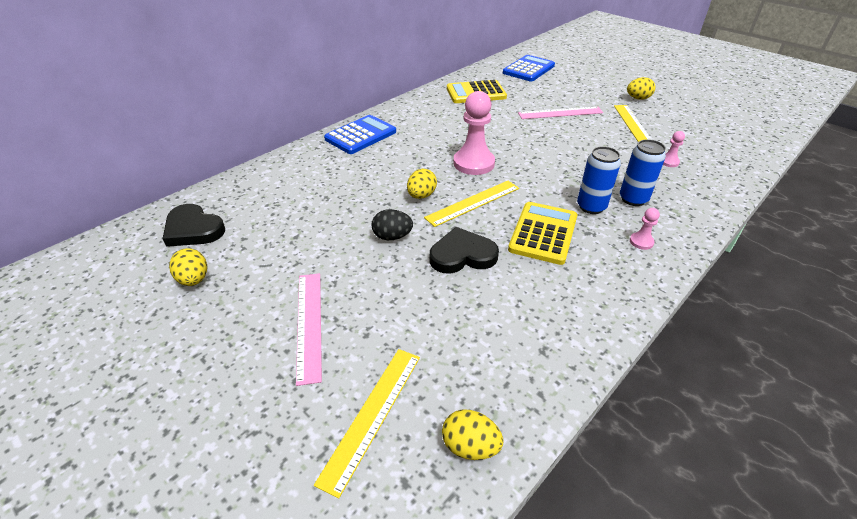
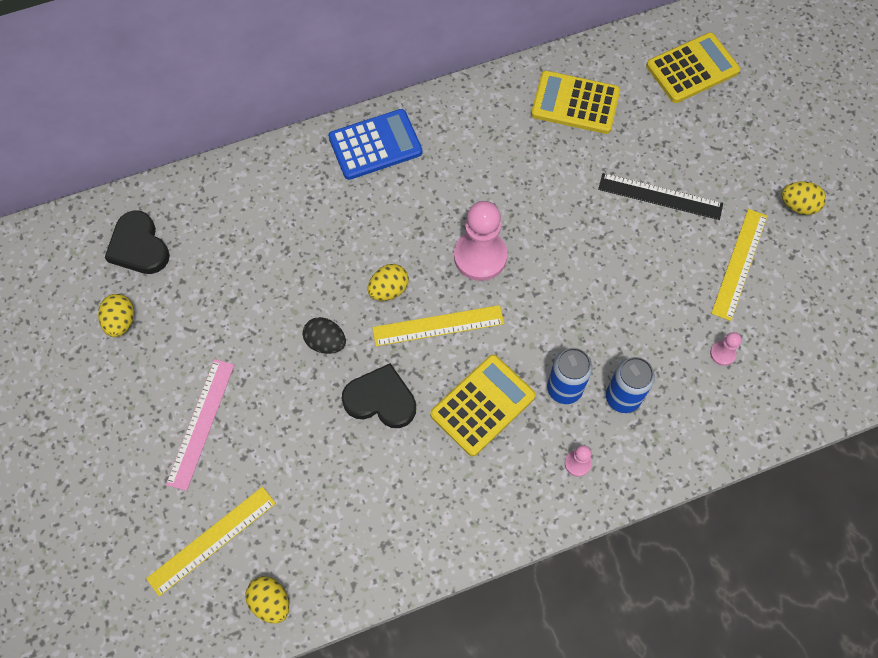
camera: 25 degrees right, 25 degrees up
(528, 69) = (692, 69): blue calculator -> yellow calculator
(560, 113) = (660, 196): pink ruler -> black ruler

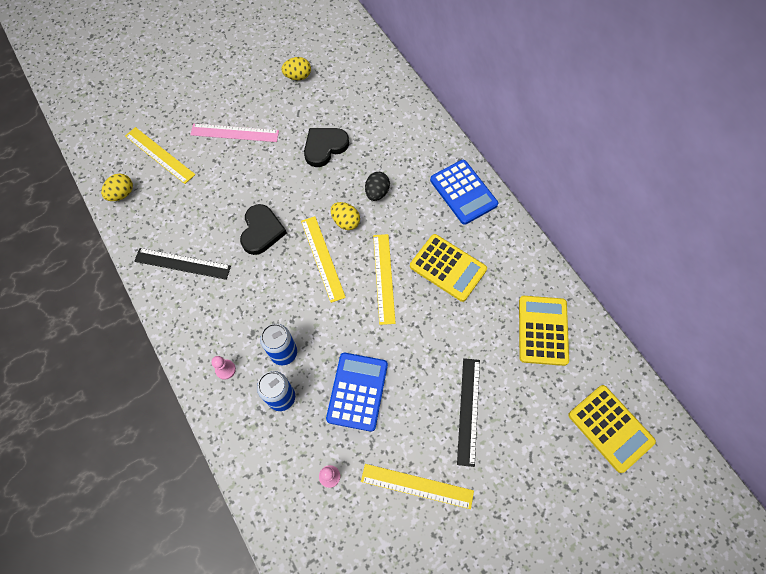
camera: 80 degrees right, 0 degrees up
(139, 246) = (352, 73): black heart -> black heart (324, 147)
(326, 342) = (299, 190): black egg -> black egg (377, 192)
(411, 513) = (182, 264): none -> black ruler
(480, 256) = (384, 278): pink pawn -> yellow ruler
(482, 405) = (264, 297): yellow calculator -> yellow calculator (448, 268)
(625, 309) = (357, 391): none -> blue calculator
(798, 206) = (488, 539): yellow egg -> none

